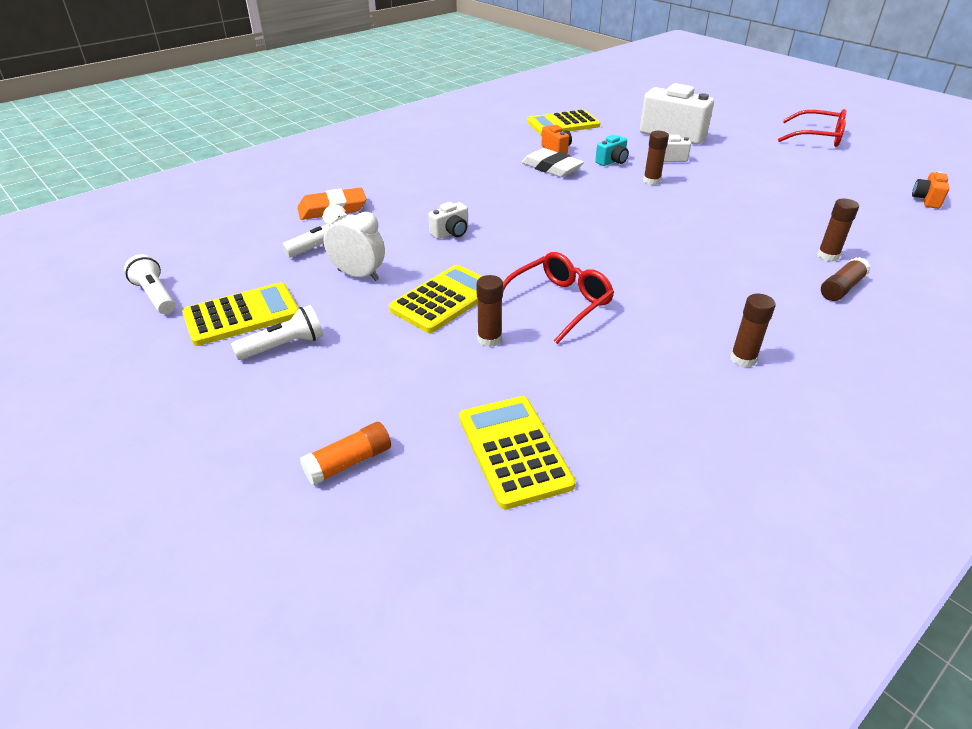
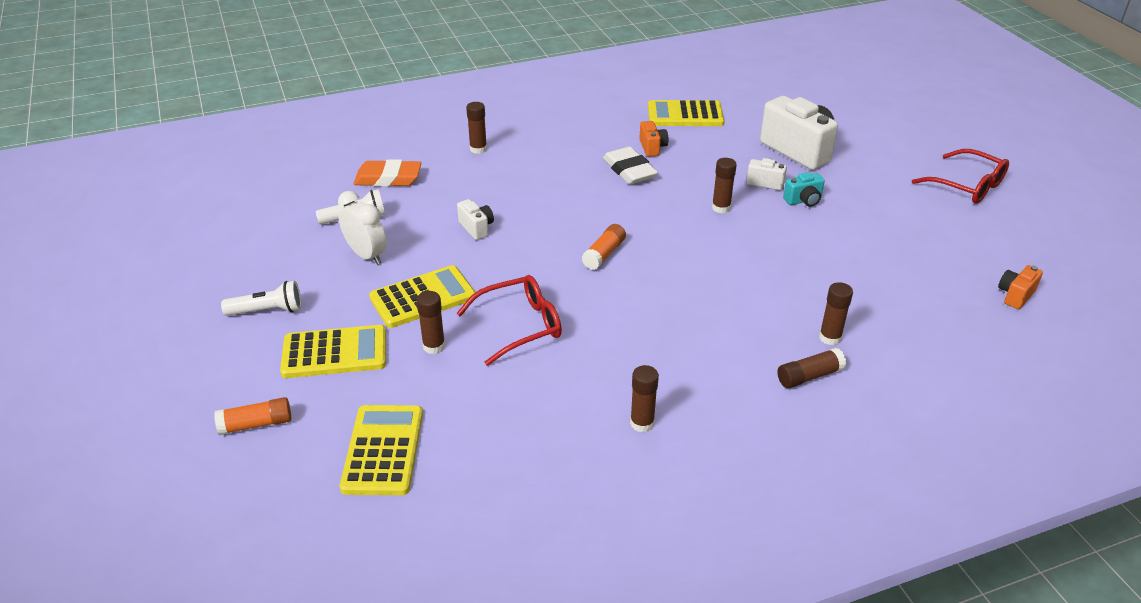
camera: 20 degrees right, 0 degrees up
(155, 296) = (196, 239): white flashlight -> none
(242, 315) = (252, 273): yellow calculator -> yellow calculator (334, 353)
(403, 173) = (478, 149): none -> brown glue stick
(451, 233) = (476, 228): white camera -> white camera turned 105 degrees counterclockwise
(585, 232) = (604, 254): none -> orange glue stick
(612, 161) = (699, 174): turquoise camera -> turquoise camera (803, 201)

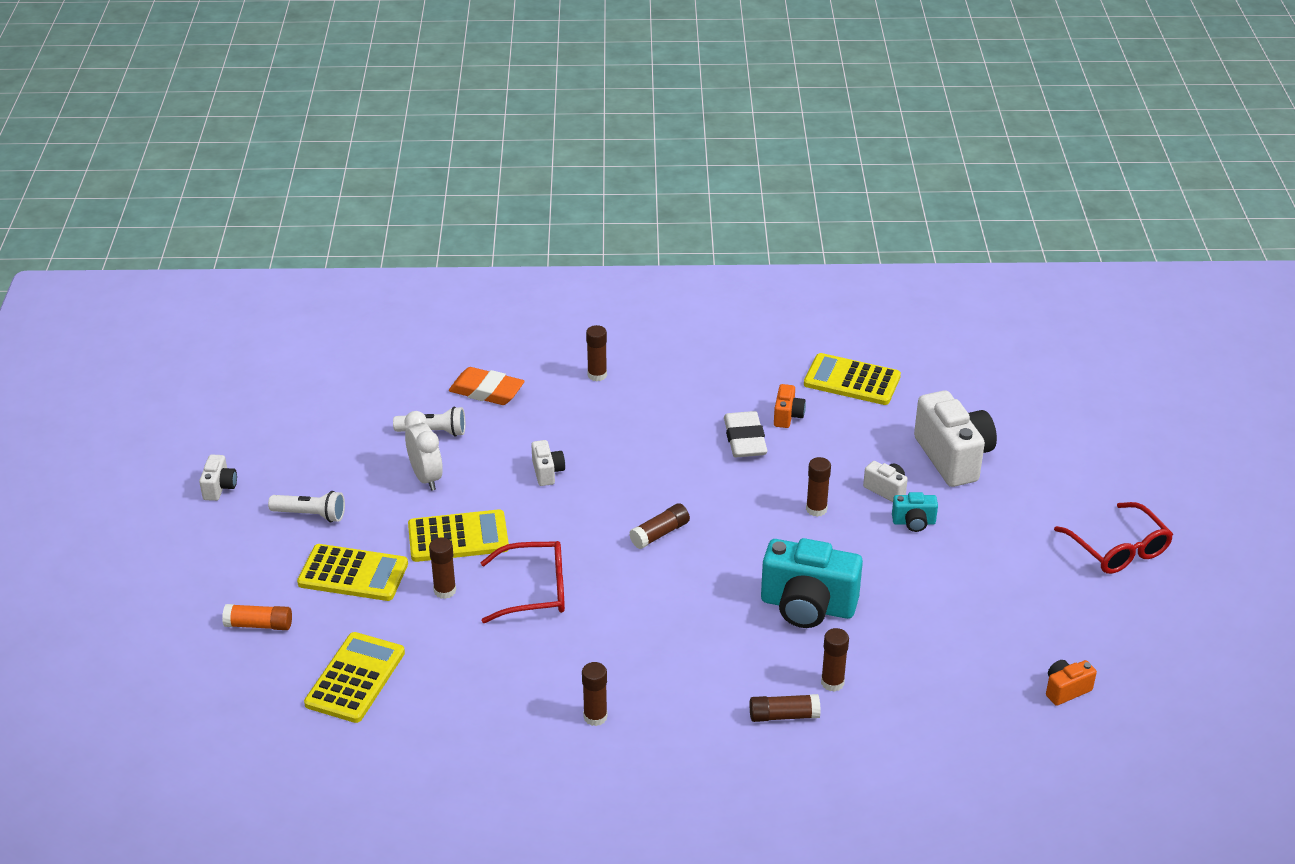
camera: 20 degrees right, 0 degrees up
(162, 307) = (219, 487): none -> white camera
(604, 254) = (659, 533): orange glue stick -> brown glue stick
(766, 282) = (807, 606): none -> turquoise camera

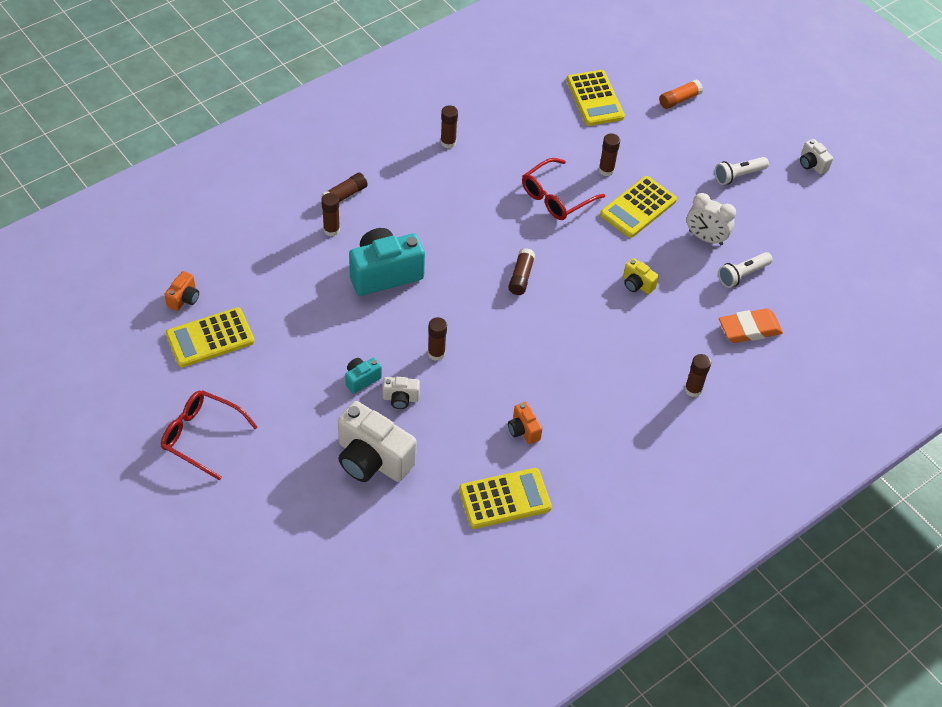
camera: 140 degrees right, 15 degrees up
(353, 574) = (668, 153): yellow calculator -> yellow calculator (210, 338)
(547, 472) = (637, 284): white camera -> yellow camera
(745, 439) = (535, 389): white eraser -> none

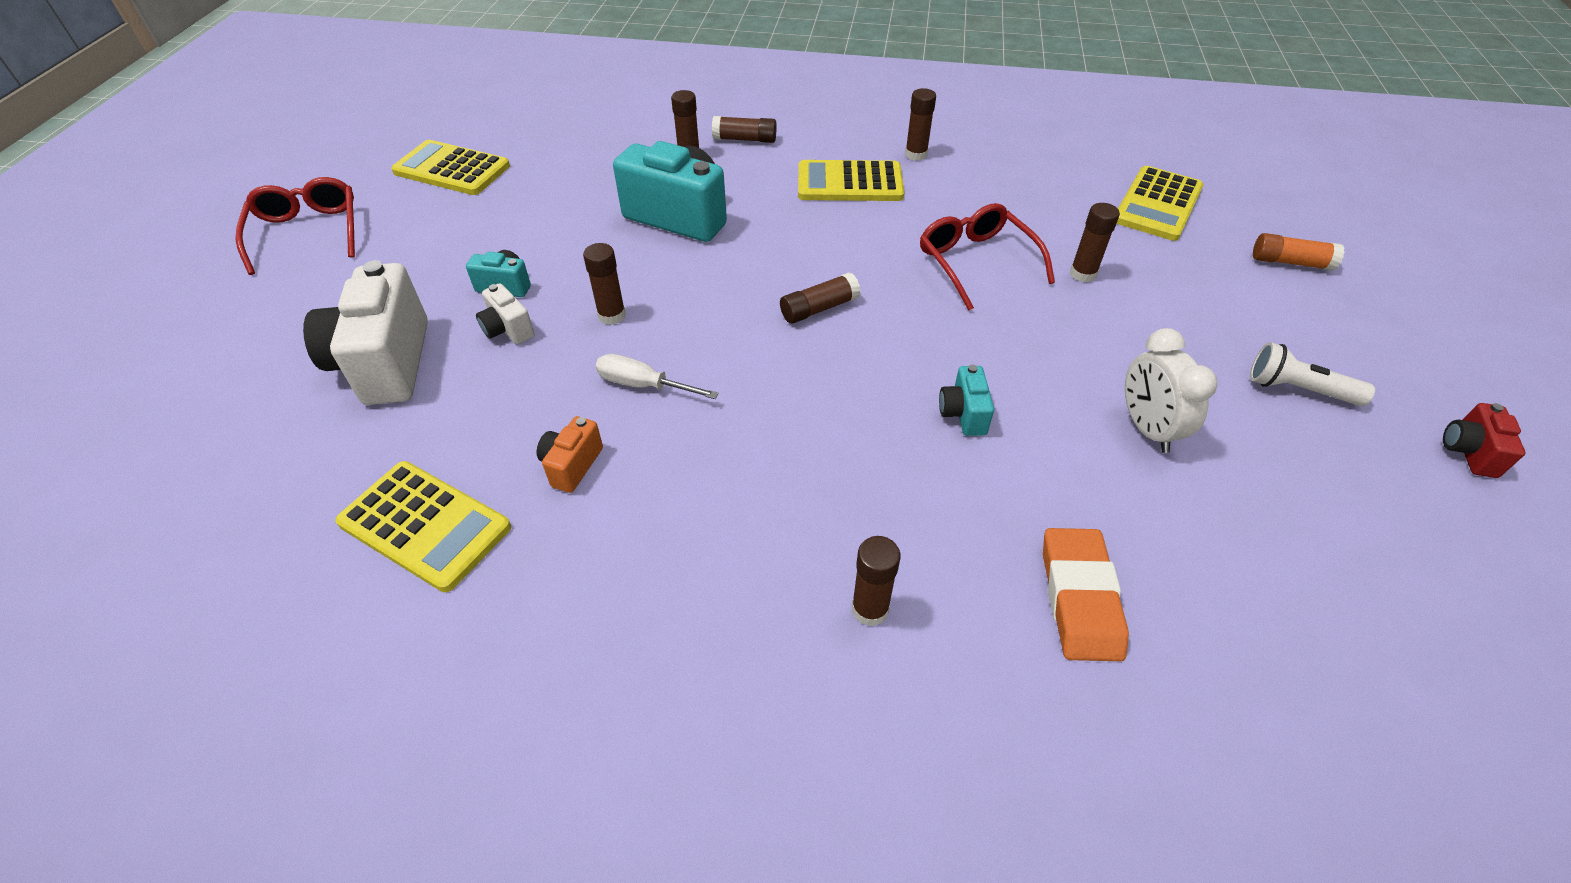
camera: 50 degrees right, 5 degrees down
(184, 299) = (486, 132): orange camera -> none
(500, 374) = (644, 385): none -> white screwdriver
(556, 197) = (976, 262): red glasses -> red glasses turned 60 degrees clockwise
(637, 284) = (963, 414): yellow camera -> turquoise camera
(638, 207) = (1079, 334): yellow calculator -> yellow calculator (849, 183)
(742, 275) = (1157, 515): white flashlight -> none
(749, 329) = (1079, 598): orange eraser -> orange eraser turned 60 degrees clockwise
(812, 164) = (1468, 452): white camera -> red camera

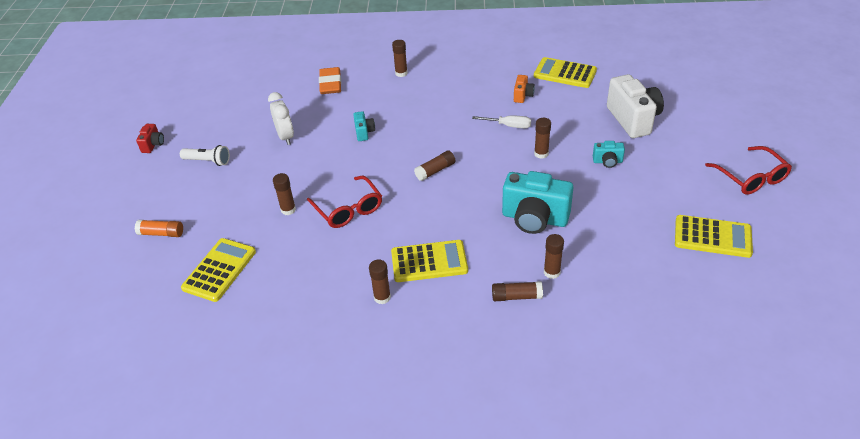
camera: 175 degrees right, 5 degrees down
(508, 329) = (588, 141): white camera -> none

